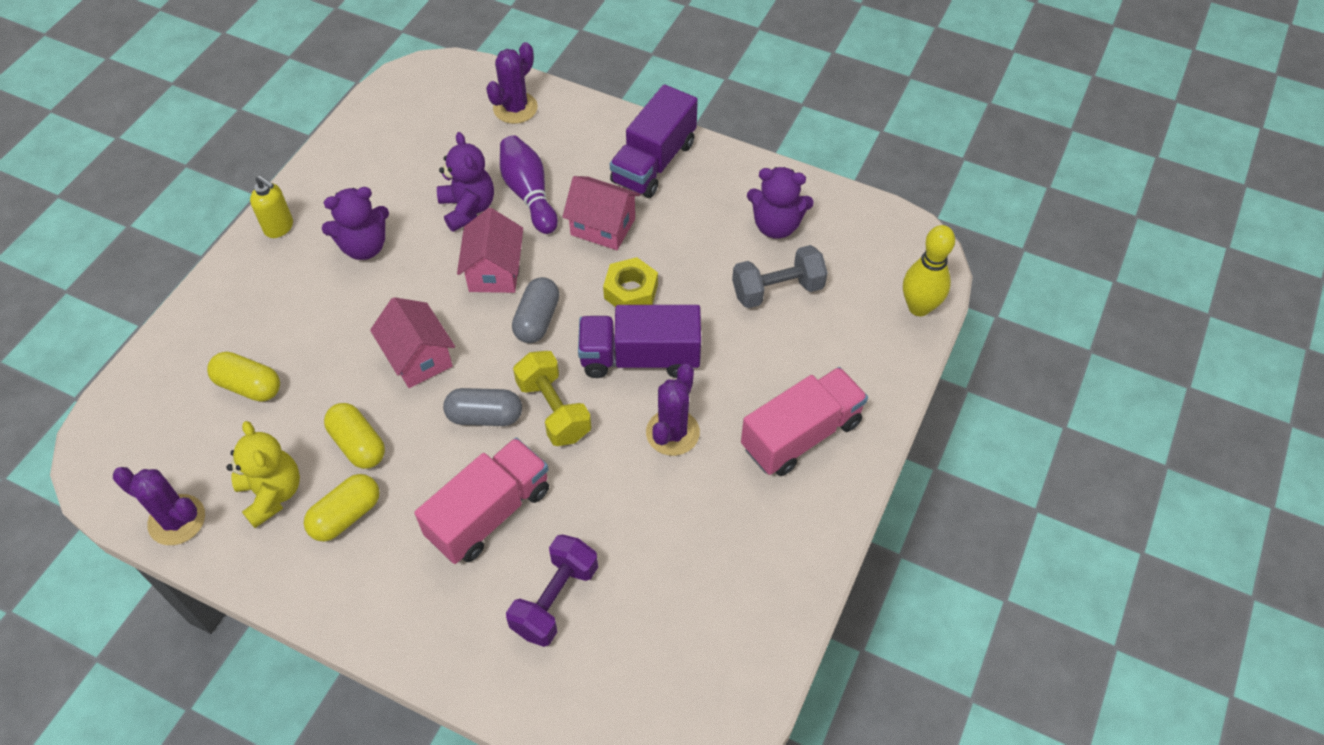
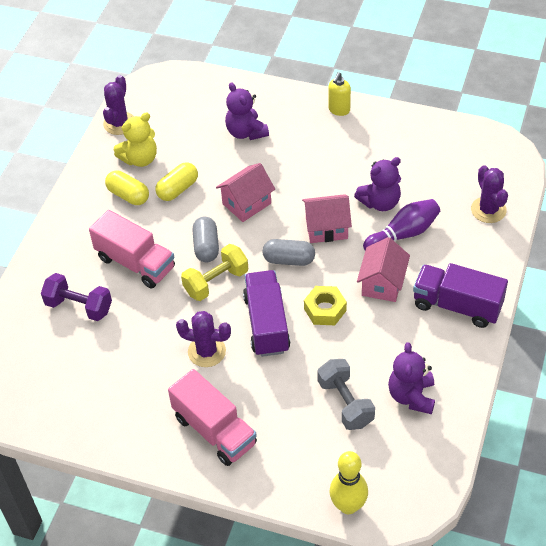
camera: 85 degrees right, 5 degrees down
(249, 386) = (213, 129): yellow capsule -> none
(364, 246) = (332, 155): purple teddy bear -> purple teddy bear (246, 132)
(515, 108) = (488, 210): purple cactus -> purple cactus turned 45 degrees clockwise

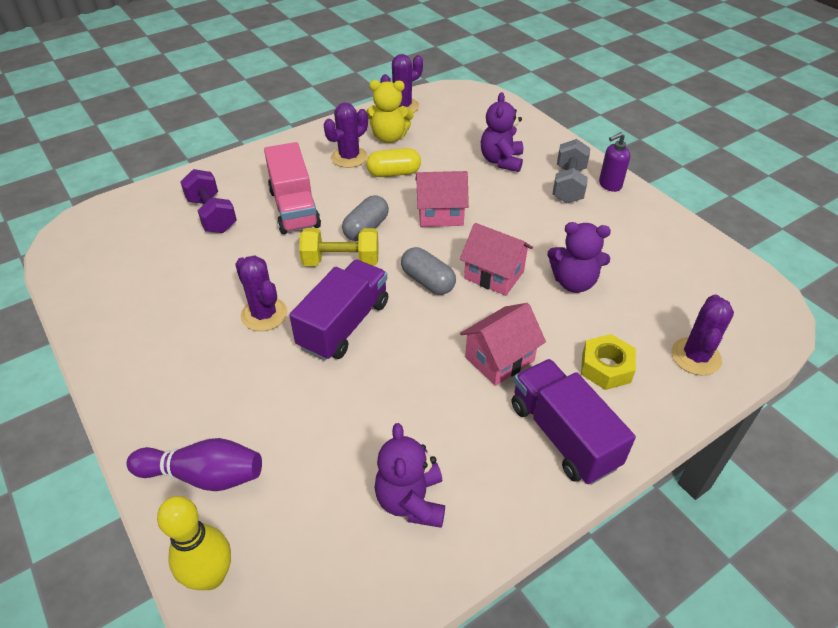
camera: 35 degrees right, 5 degrees down
(128, 195) = (349, 157): yellow capsule -> purple cactus
(214, 430) = (185, 391): pink truck -> none
(325, 310) = (413, 347): yellow nut -> yellow nut (606, 367)
(339, 110) = (609, 185): yellow soap dispenser -> purple soap dispenser
(345, 403) = (333, 455): grey dumbbell -> grey dumbbell (568, 185)
(403, 234) = (570, 325): purple bowling pin -> purple bowling pin (203, 475)
(411, 396) = (411, 501): purple teddy bear -> purple teddy bear turned 45 degrees counterclockwise

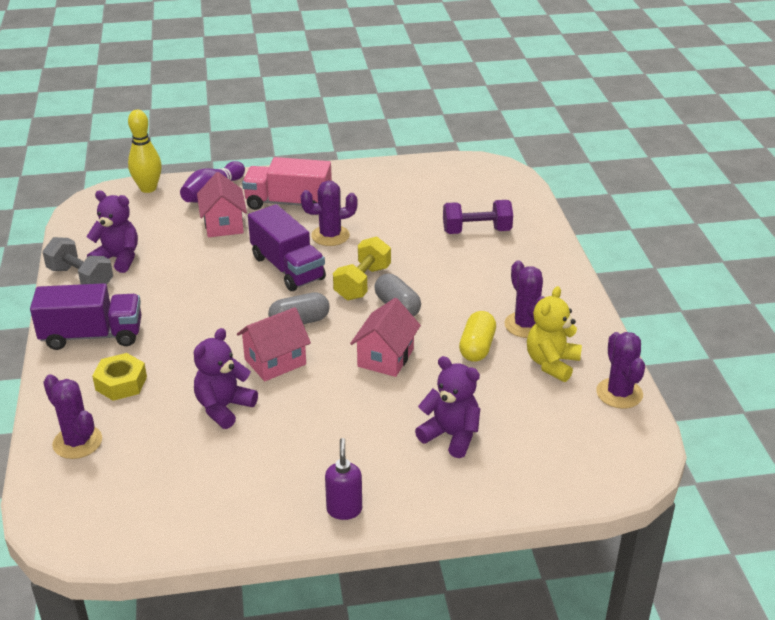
camera: 115 degrees right, 10 degrees down
(294, 208) = (457, 274): pink truck -> pink truck (288, 203)
(499, 359) = (184, 331): pink house -> pink house (224, 224)
(568, 185) = (368, 473): grey dumbbell -> grey dumbbell (81, 278)

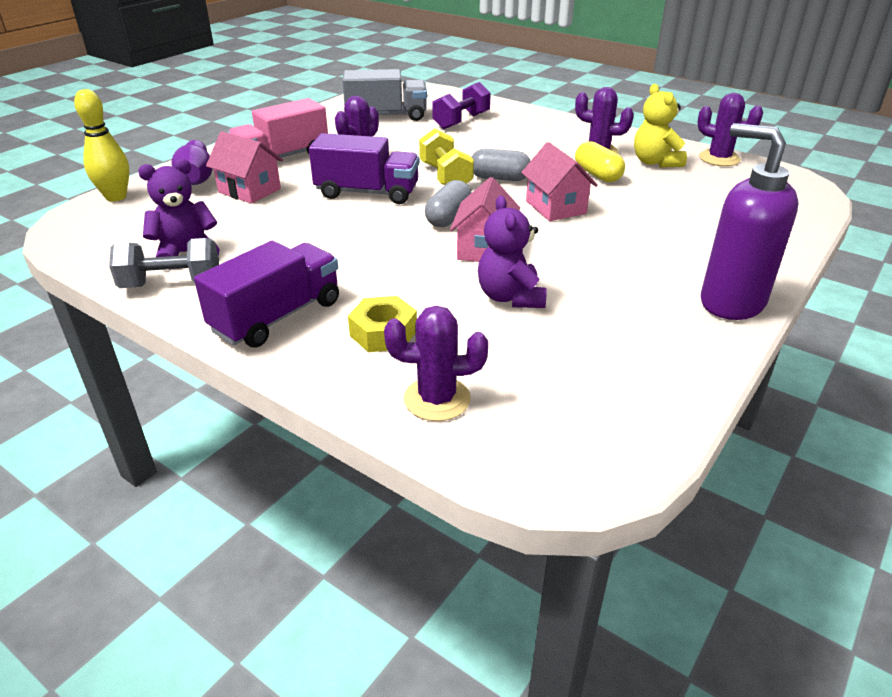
camera: 45 degrees left, 0 degrees up
(344, 509) = (731, 302): purple soap dispenser -> purple soap dispenser, size x1.98
(428, 195) = (386, 116): none -> grey truck
(451, 435) = (690, 225): purple teddy bear -> none

